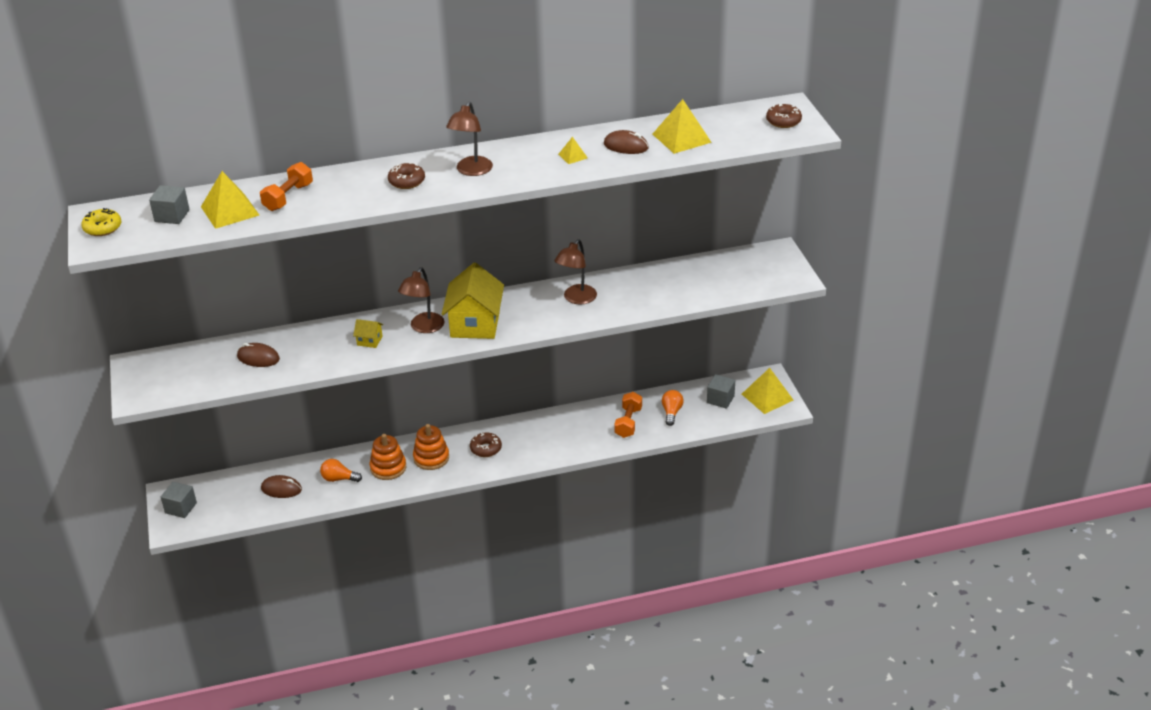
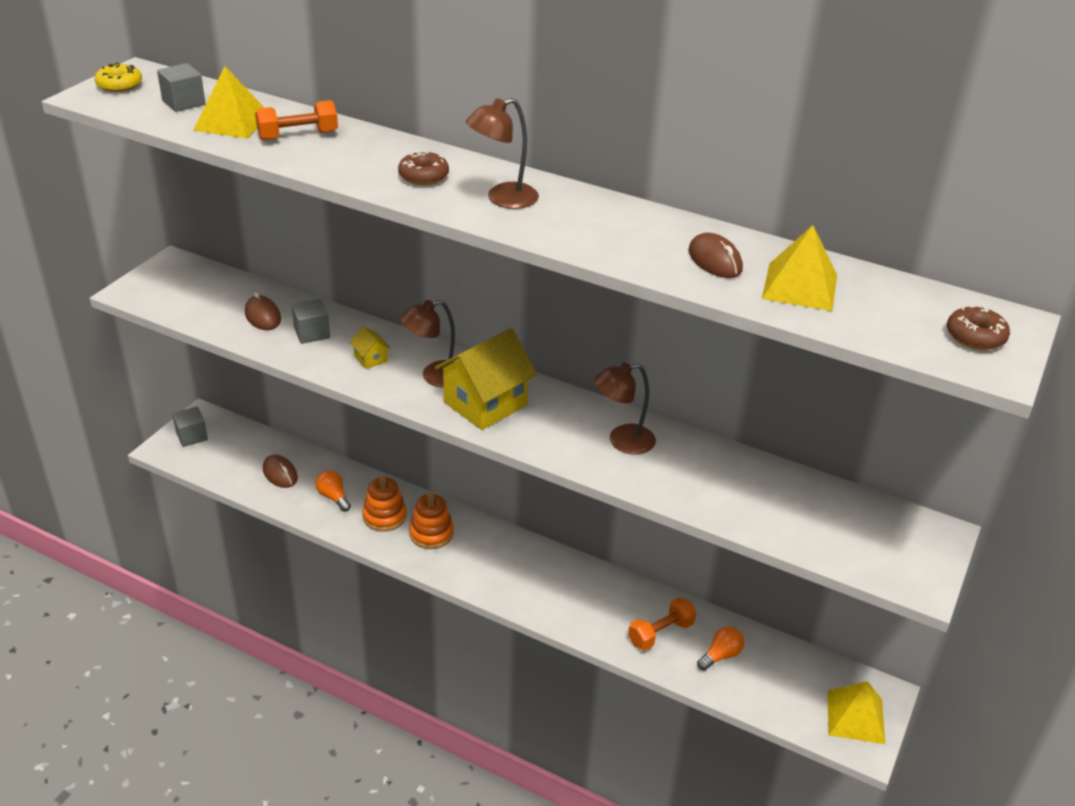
camera: 40 degrees right, 0 degrees up
(486, 449) = (489, 560): brown donut -> none
(572, 156) = (635, 239): yellow pyramid -> none
(720, 399) = (794, 680): grey cube -> grey cube (312, 333)

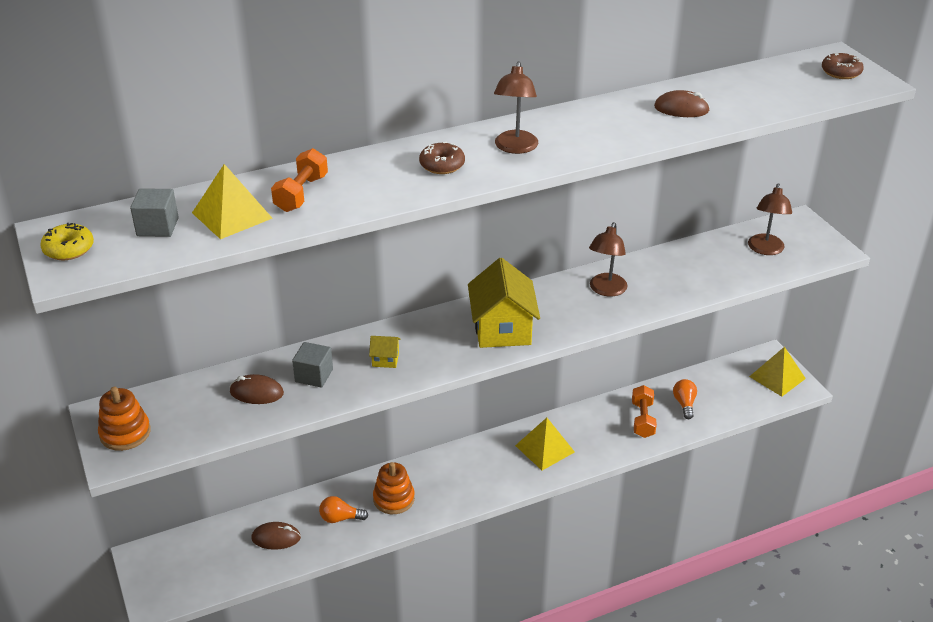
camera: 50 degrees left, 0 degrees up
(192, 436) = (160, 575): grey cube -> none
(431, 533) = (439, 482): orange stacking toy -> orange stacking toy (125, 433)
(434, 377) = (444, 338): brown lamp -> brown lamp (765, 250)
(800, 286) = (739, 96): yellow pyramid -> yellow pyramid (544, 448)

